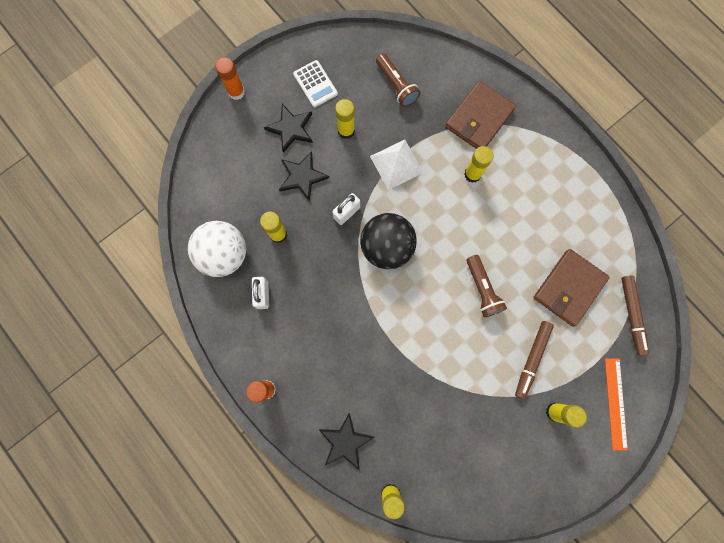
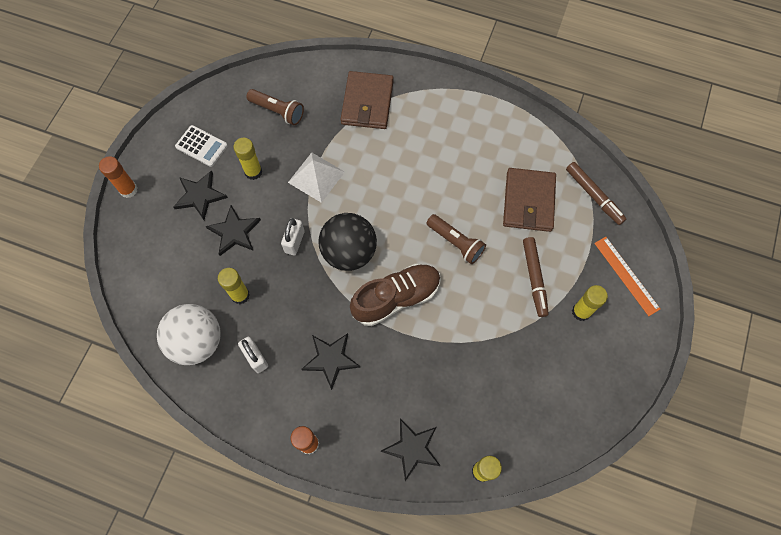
camera: 30 degrees left, 10 degrees down
(321, 330) = (331, 359): none -> black star
(404, 309) = (396, 298): none -> brown shoe
(472, 174) = (389, 151): yellow glue stick -> none

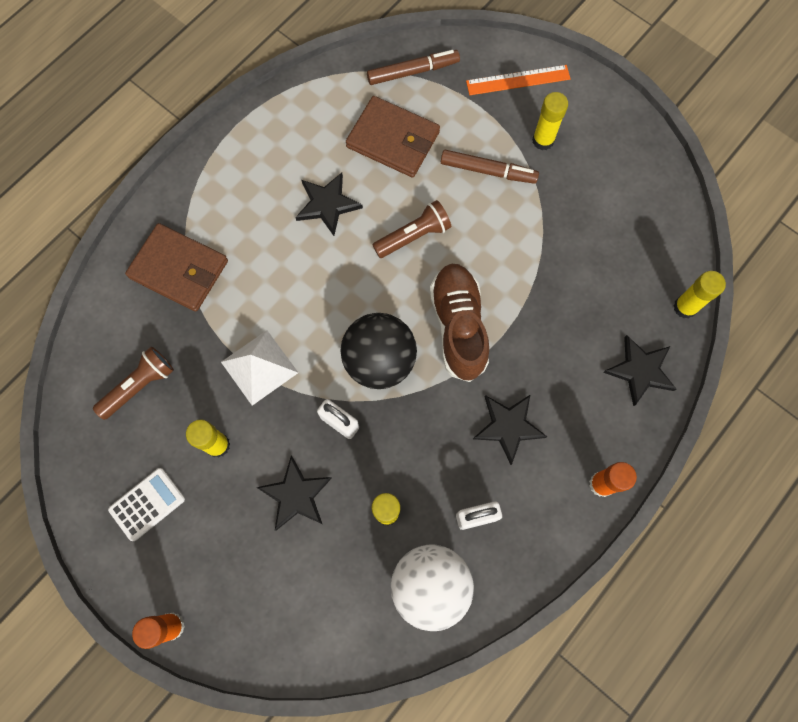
camera: 70 degrees left, 5 degrees up
(200, 196) = (223, 527): black star -> black star (327, 204)

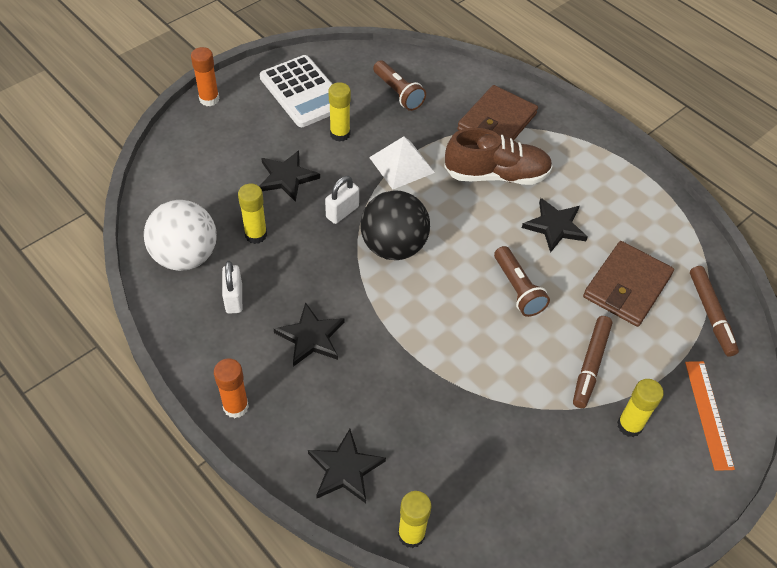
camera: 95 degrees right, 20 degrees down
(147, 504) = (303, 92): white calculator -> white calculator, size x1.69
(458, 326) = (418, 312): brown shoe -> brown shoe (496, 175)

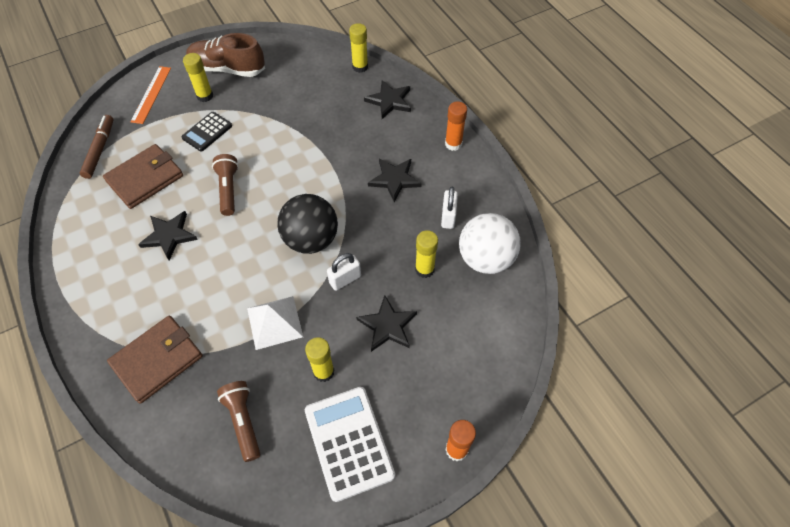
camera: 165 degrees left, 5 degrees up
(496, 175) = (191, 295): brown shoe -> brown shoe (227, 69)
(590, 365) = (207, 132): brown marker -> black calculator

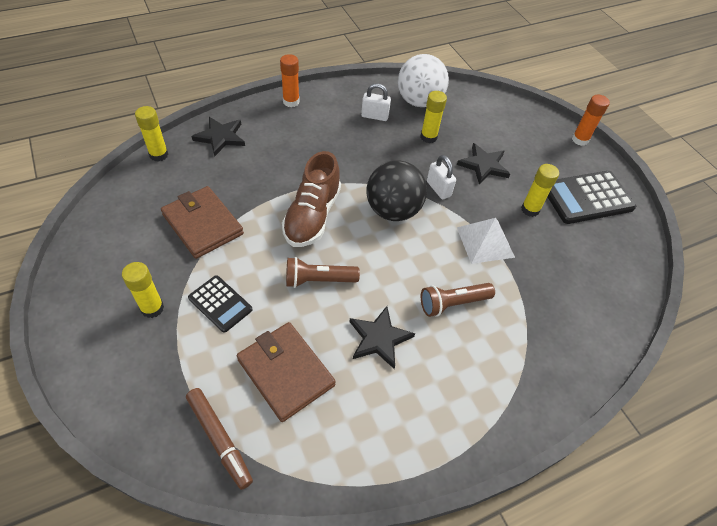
camera: 90 degrees left, 5 degrees down
(100, 150) = (219, 439): brown marker -> brown marker turned 135 degrees counterclockwise
(151, 94) = (124, 377): orange ruler -> none
(157, 360) = (534, 340): brown wallet -> brown wallet (203, 224)
(227, 69) = (108, 282): brown shoe -> brown shoe (312, 216)
(243, 421) = (583, 267): brown flashlight -> brown flashlight (452, 303)
(349, 442) = (587, 198): white calculator -> black calculator
(394, 179) = (327, 145): black star -> none

